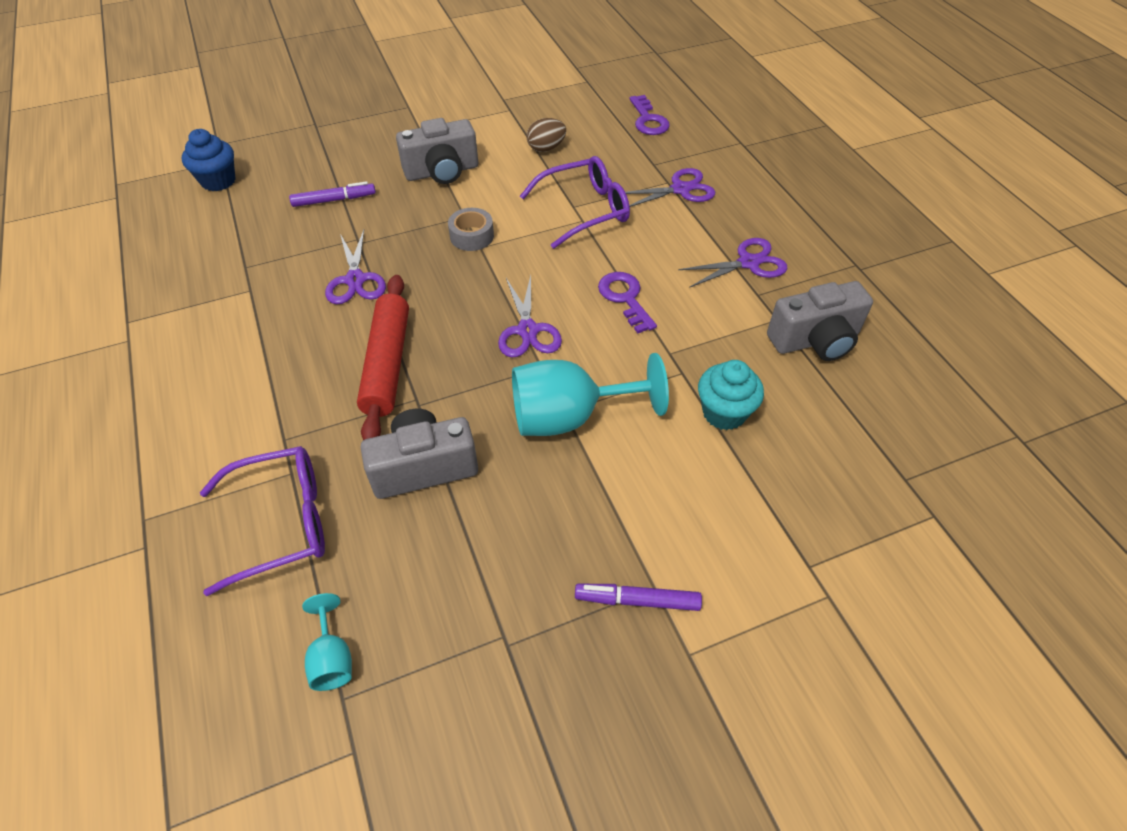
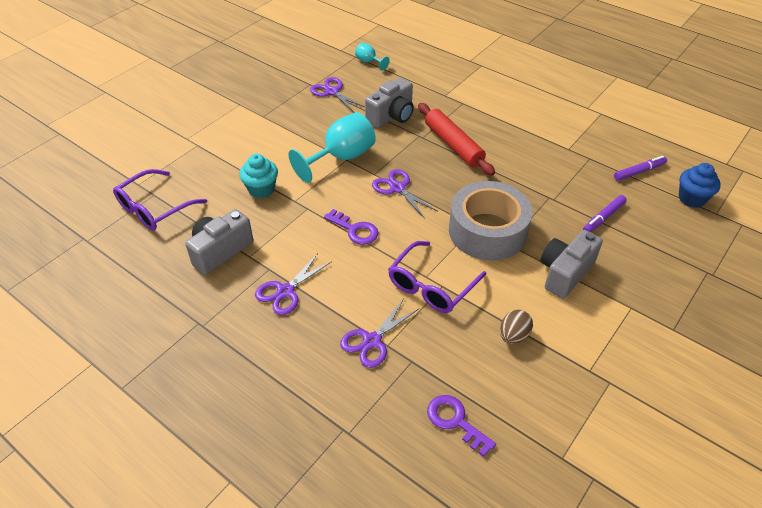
camera: 150 degrees right, 5 degrees down
(281, 522) = (429, 82): purple glasses -> purple glasses (154, 208)
(355, 280) = (522, 176): purple scissors -> purple scissors (332, 92)
(472, 236) = (487, 231): grey tape -> grey tape, size x2.32
(637, 600) = (268, 110): purple marker -> purple marker (639, 171)

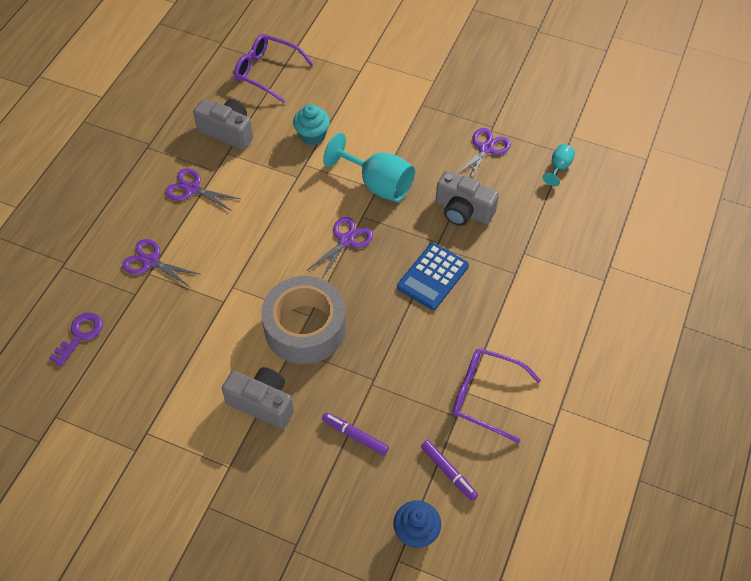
camera: 75 degrees right, 10 degrees up
(355, 230) = (278, 219): purple key -> none
(431, 286) = (221, 293): purple glasses -> purple glasses (485, 396)
(453, 145) = (432, 276): red rolling pin -> blue calculator
(513, 336) = (175, 367): brown egg -> none

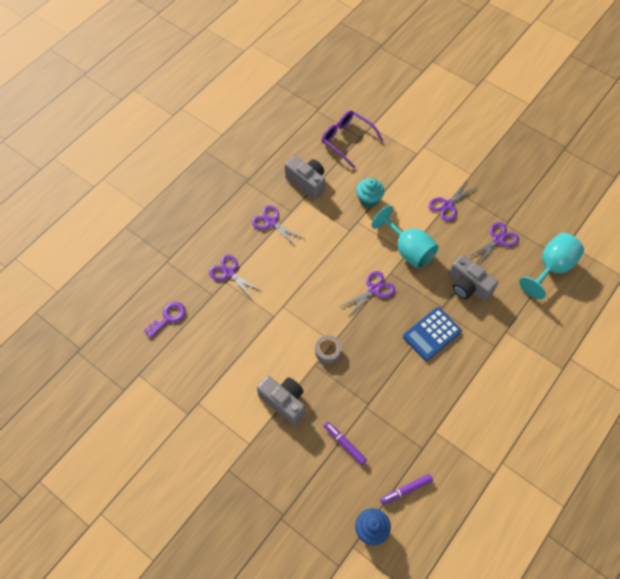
camera: 15 degrees right, 5 degrees up
(305, 328) = (328, 351): grey tape -> grey tape, size x0.43
(413, 122) = (447, 205): none -> purple scissors
(448, 472) = (406, 490): purple marker -> purple marker turned 90 degrees clockwise
(485, 396) = (448, 438): purple glasses -> none
(559, 167) = (551, 268): turquoise goblet -> turquoise goblet, size x2.07

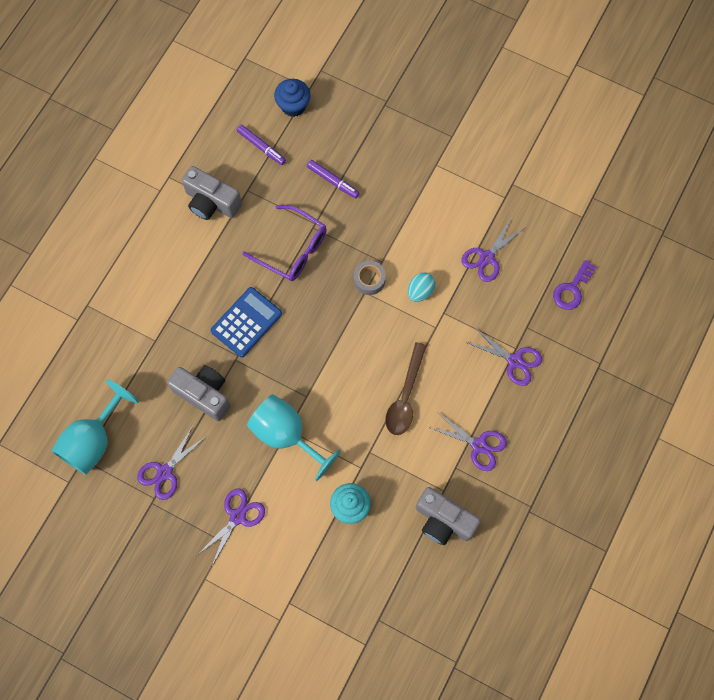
camera: 170 degrees right, 10 degrees up
(284, 402) = (408, 214): grey camera -> grey camera (211, 202)
(288, 335) = (420, 291): none -> turquoise egg
(317, 261) = (405, 396): none -> brown spoon
(347, 140) = (398, 611): purple glasses -> purple glasses (293, 249)
(374, 289) = (325, 369): purple scissors -> purple scissors (487, 257)
(406, 490) = (261, 147): purple marker -> purple marker turned 75 degrees clockwise

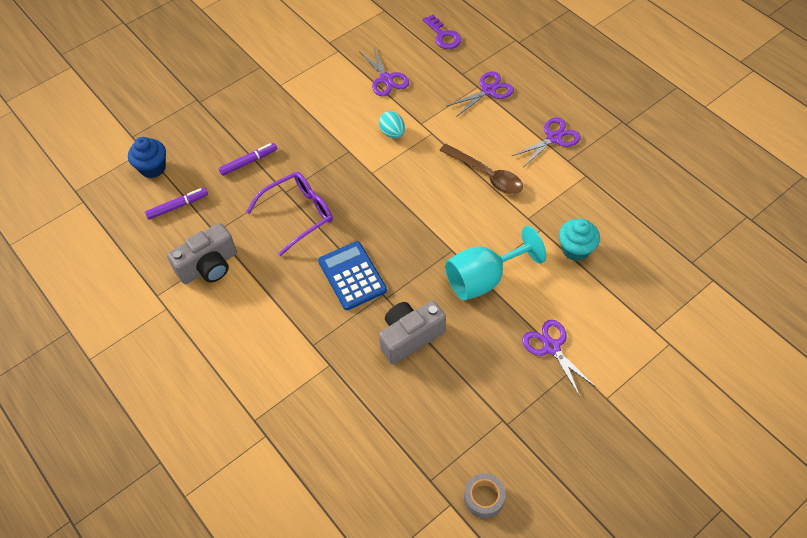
camera: 65 degrees left, 15 degrees down
(94, 440) = (413, 461): turquoise goblet -> none
(165, 472) = (478, 400): purple scissors -> none
(369, 280) = (361, 166): grey tape -> grey tape (484, 498)
(443, 520) = (614, 184): grey camera -> none

